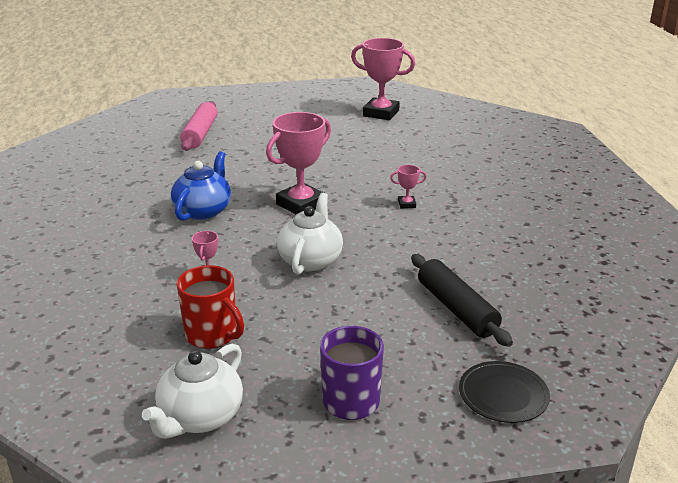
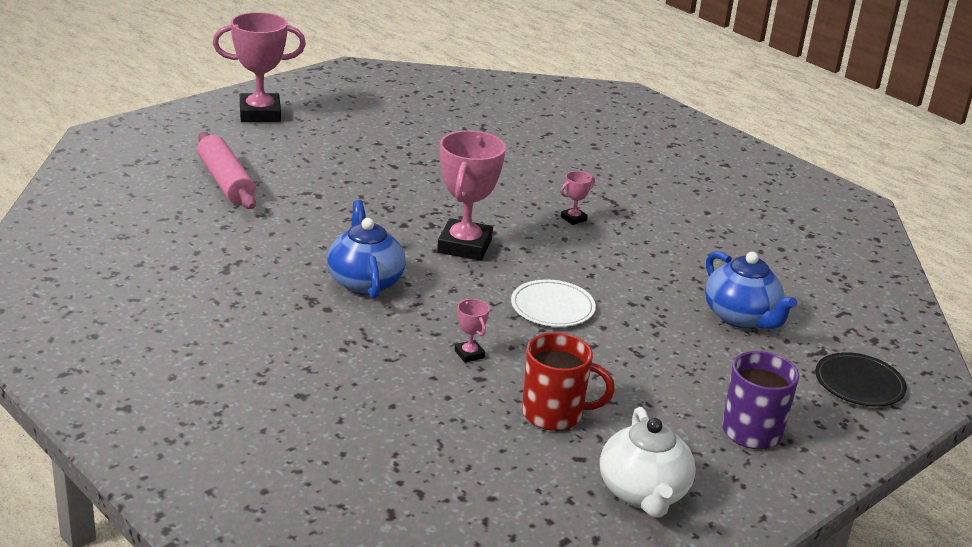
camera: 35 degrees left, 0 degrees up
(310, 260) = (552, 307): white teapot -> white plate
(381, 113) = (415, 109): pink trophy -> pink trophy (260, 113)
(457, 309) = (741, 317): black rolling pin -> blue teapot

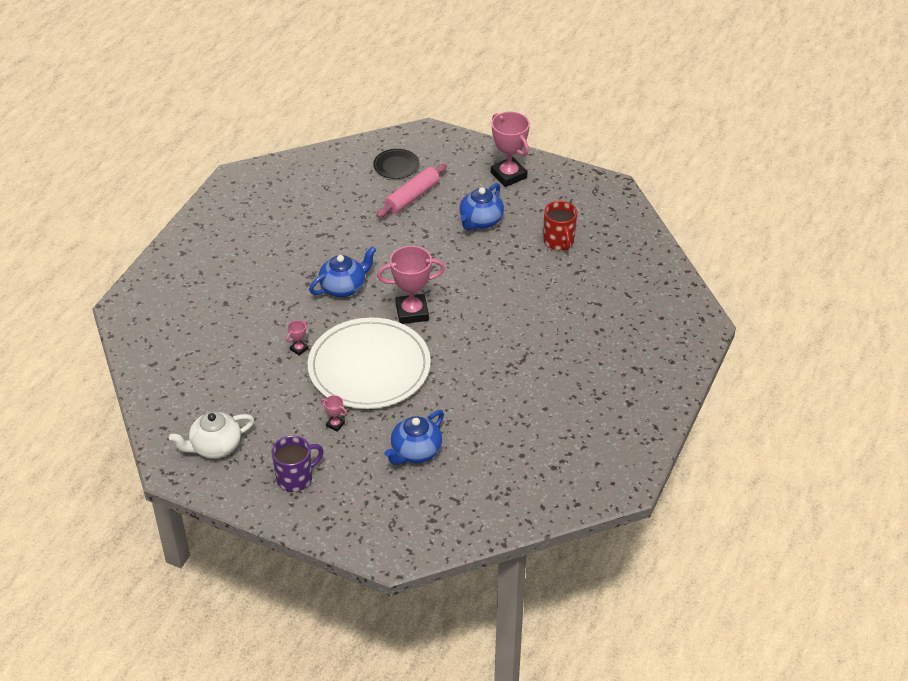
camera: 70 degrees right, 15 degrees up
(329, 153) = (480, 221): none -> blue teapot
(552, 307) = (369, 367): white plate -> white plate, size x2.32
(554, 414) = (263, 396): red mug -> red mug (559, 242)
(573, 218) = (483, 348): pink trophy -> pink trophy (335, 424)
(859, 383) = (375, 519): black plate -> black plate (396, 166)

